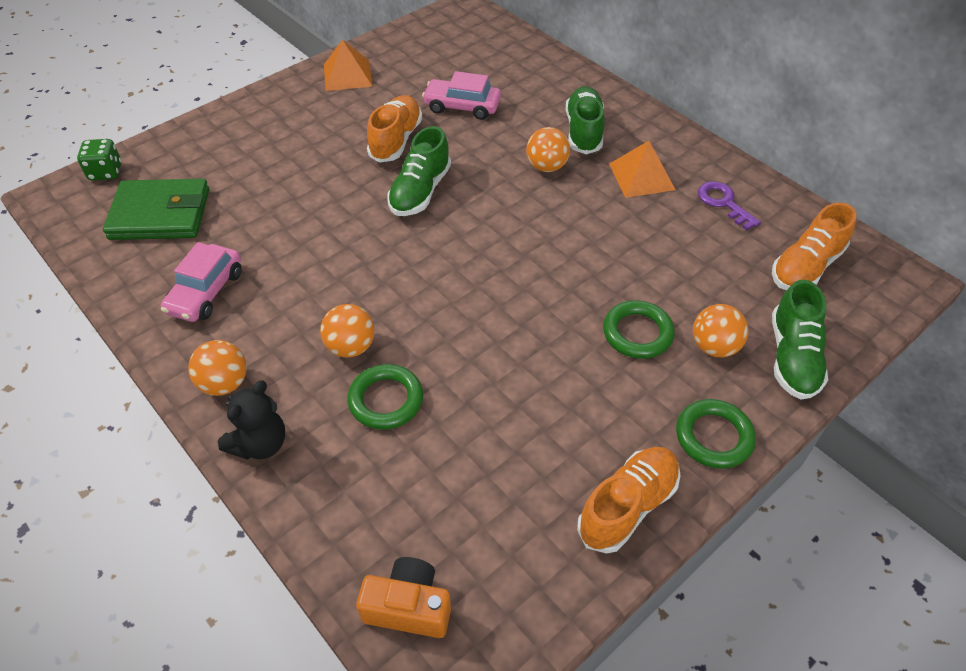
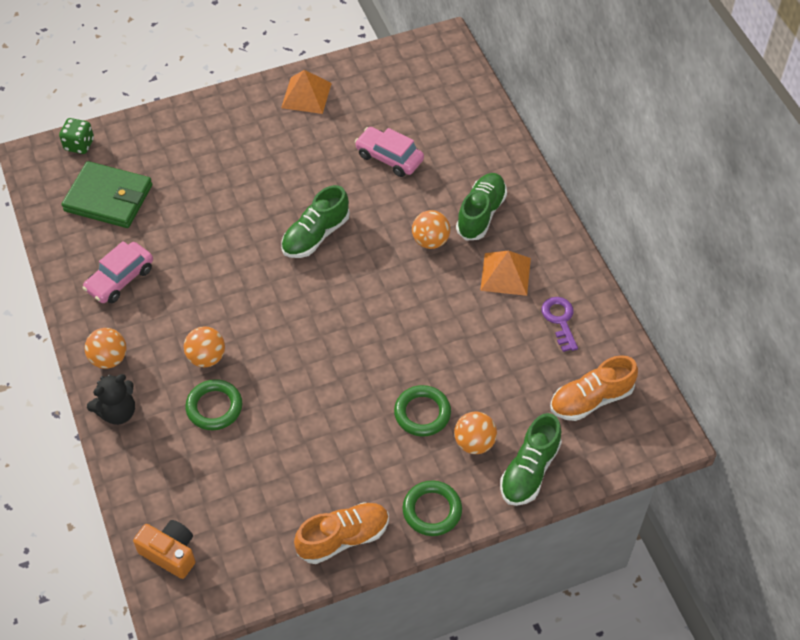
camera: 20 degrees right, 5 degrees up
(396, 140) = (318, 177): orange shoe -> none

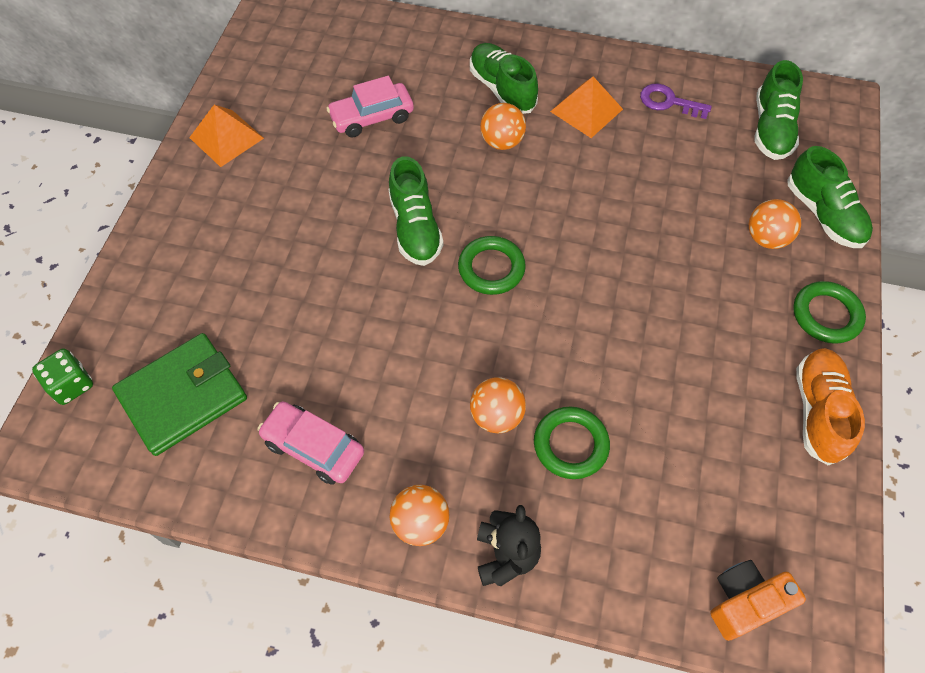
camera: 55 degrees left, 5 degrees up
(120, 279) = (313, 447): pink car -> pink car turned 135 degrees clockwise
(422, 413) = (704, 260): green ring -> green ring (491, 268)
(591, 399) = (771, 129): orange shoe -> green shoe

